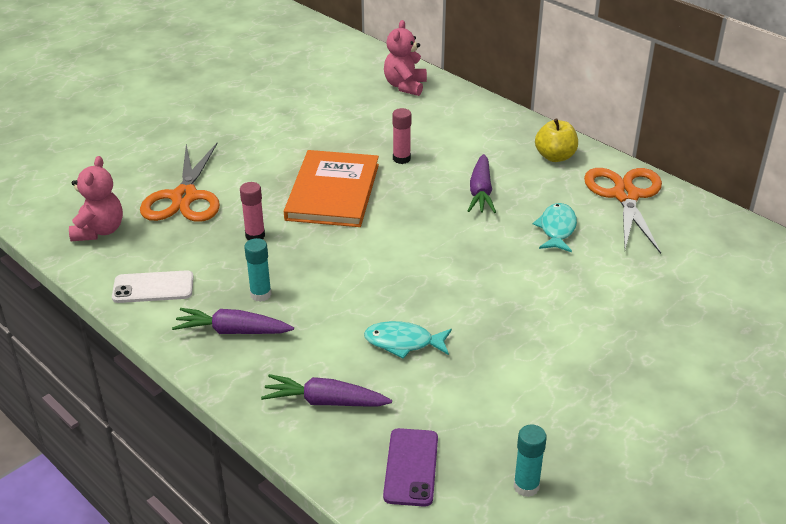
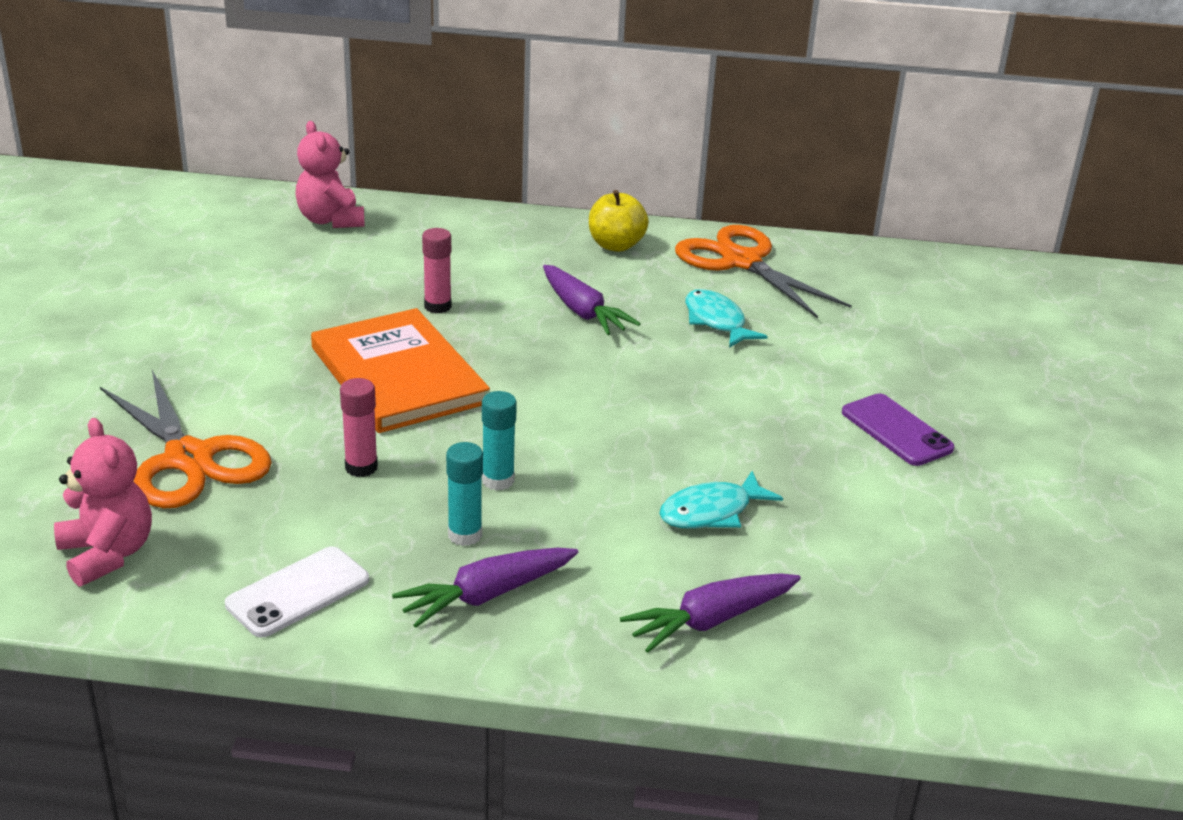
camera: 40 degrees left, 5 degrees down
(411, 467) = (895, 641): purple phone -> purple phone (896, 430)
(526, 486) = (1026, 598): turquoise glue stick -> turquoise glue stick (498, 480)

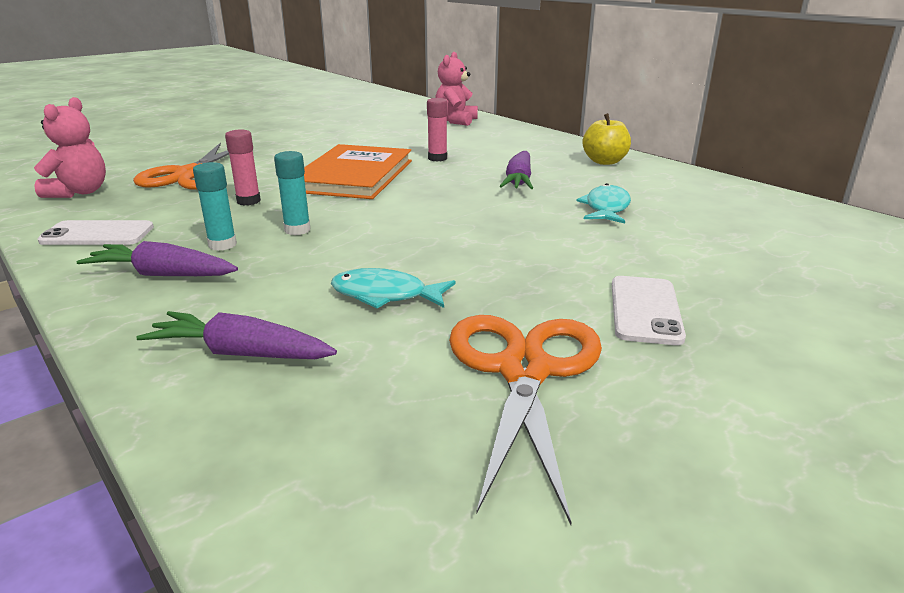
camera: 45 degrees right, 5 degrees down
(741, 261) = (687, 188): orange scissors -> orange scissors (524, 370)
(896, 430) = (645, 310): purple phone -> white phone

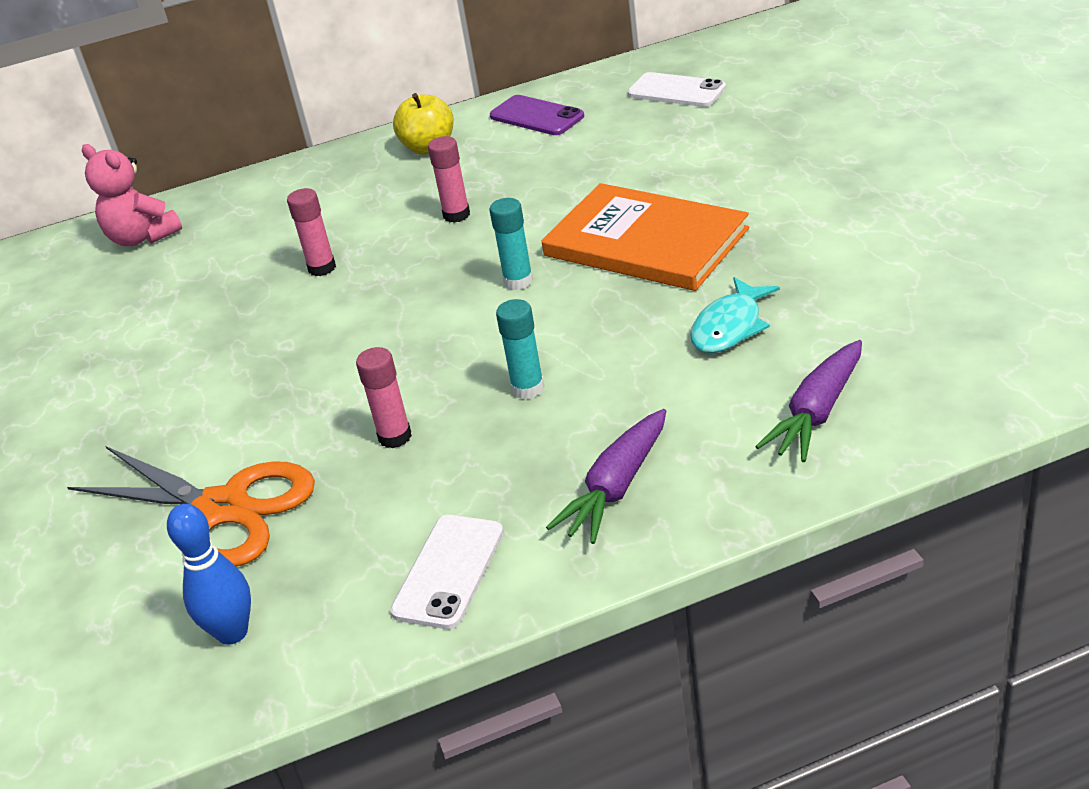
camera: 65 degrees left, 10 degrees up
(79, 192) = (232, 632): pink teddy bear -> blue bowling pin
(222, 245) = (546, 447): turquoise glue stick -> turquoise glue stick (518, 281)
(354, 175) = (347, 343): orange book -> orange book (645, 242)
(518, 181) = (456, 215): purple carrot -> pink glue stick
(524, 370) = (883, 264): orange scissors -> none
(606, 208) = (577, 172): turquoise fish -> none
(645, 310) = (807, 194): white phone -> white phone (676, 91)
(681, 184) = (536, 116): none -> purple phone

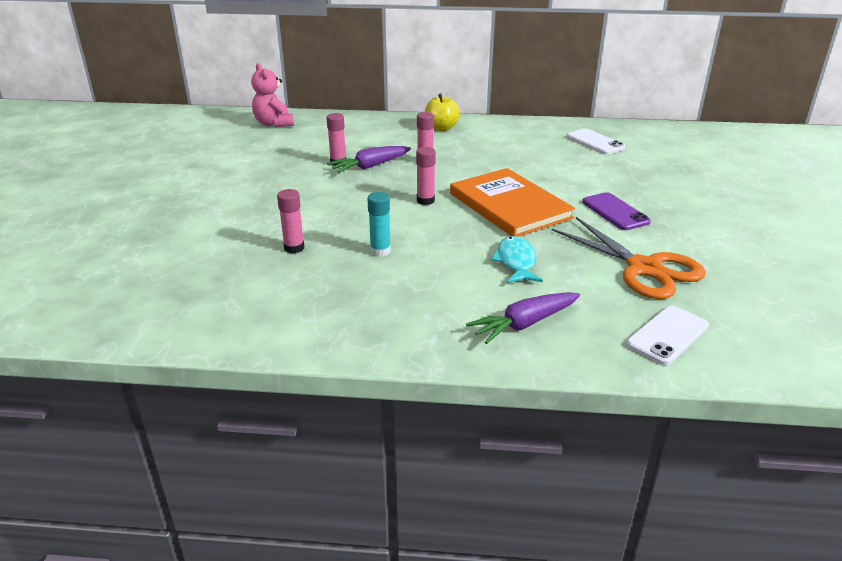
camera: 20 degrees right, 5 degrees down
(223, 509) = (185, 248): orange scissors -> orange scissors (644, 268)
(232, 632) = (131, 304): blue bowling pin -> none
(448, 571) = (254, 320): white phone -> white phone (667, 335)
(518, 281) = (425, 200): turquoise glue stick -> pink glue stick
(536, 116) = (509, 131): purple phone -> purple phone (615, 212)
(616, 488) = (377, 316): purple carrot -> purple carrot (370, 166)
(730, 327) = (516, 262): turquoise fish -> turquoise fish turned 120 degrees clockwise

